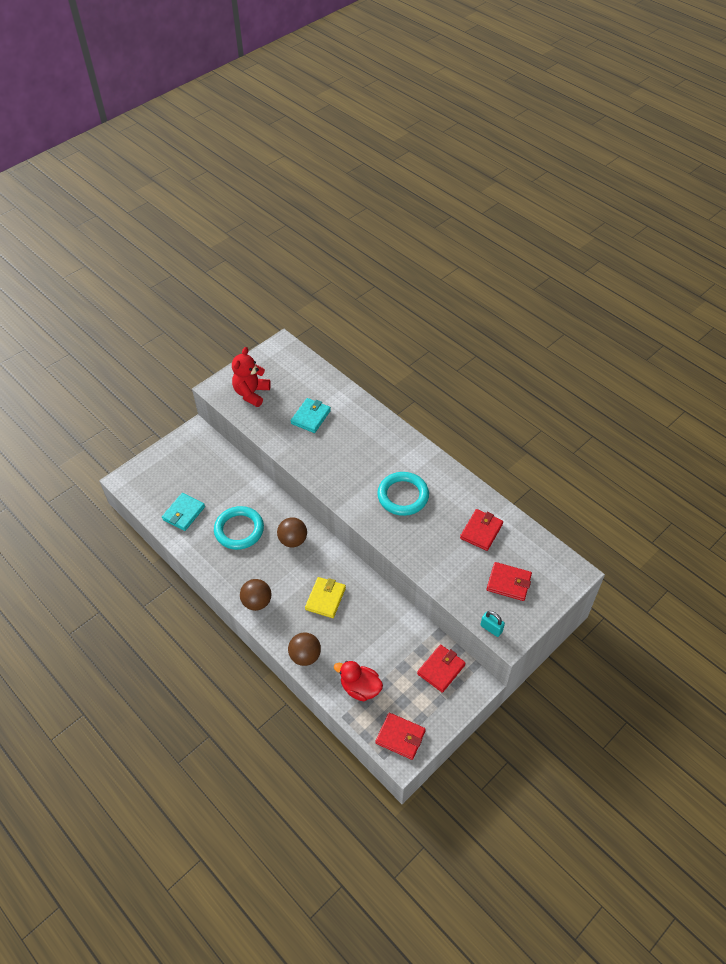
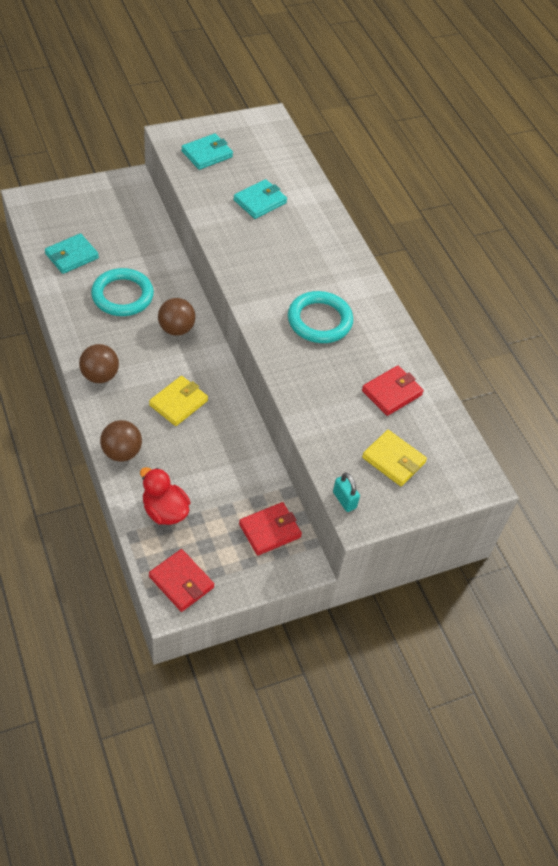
camera: 15 degrees right, 0 degrees up
(251, 393) = (207, 154): red teddy bear -> turquoise wallet
(508, 583) = (393, 460): red wallet -> yellow wallet

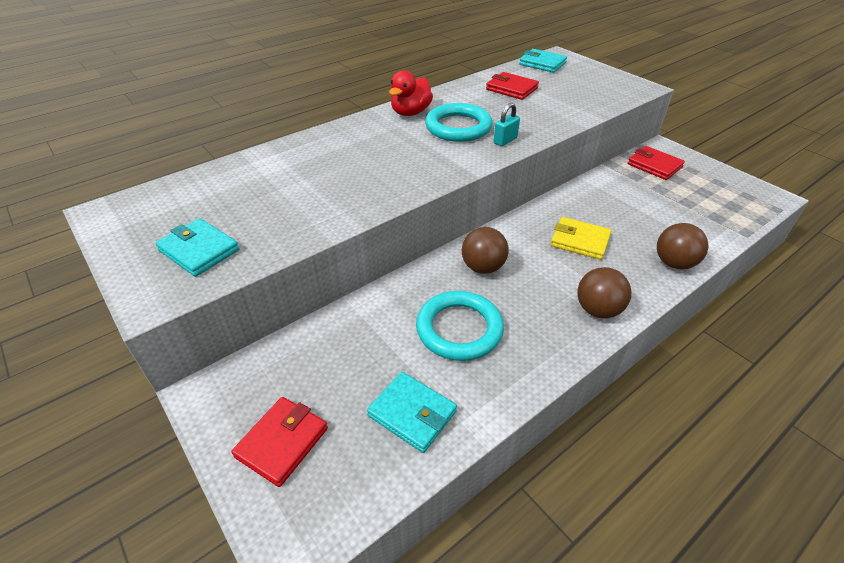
camera: 100 degrees left, 10 degrees down
(165, 511) = (701, 220): red duck -> red duck (410, 112)
(181, 582) = (749, 196): red wallet -> red wallet (282, 442)
(260, 201) = (291, 189): turquoise wallet -> turquoise wallet (542, 64)
(344, 500) = (634, 94): turquoise padlock -> turquoise padlock (505, 140)
(393, 460) = (576, 82): yellow wallet -> none

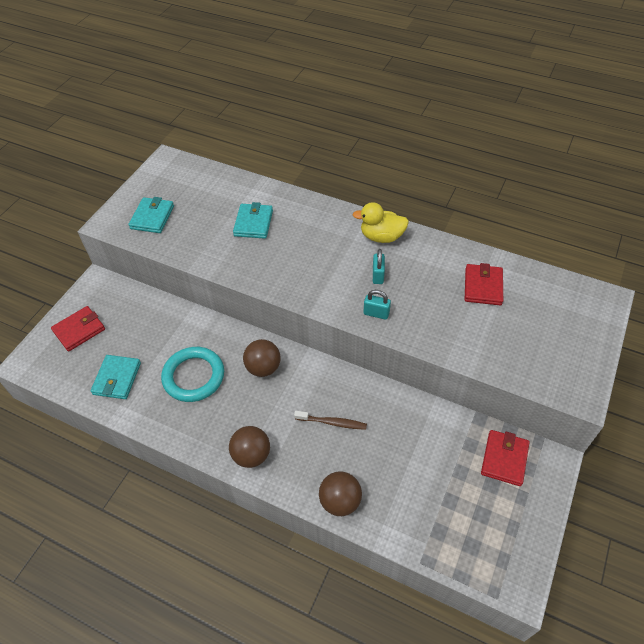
camera: 65 degrees right, 10 degrees up
(282, 442) = (79, 330): red wallet -> red wallet turned 45 degrees counterclockwise
(410, 112) = (381, 237): red duck -> yellow duck
(458, 127) = (378, 275): turquoise ring -> turquoise padlock
(542, 64) = (567, 292): turquoise wallet -> turquoise wallet (253, 223)
(579, 241) = (332, 422): yellow wallet -> brown toothbrush

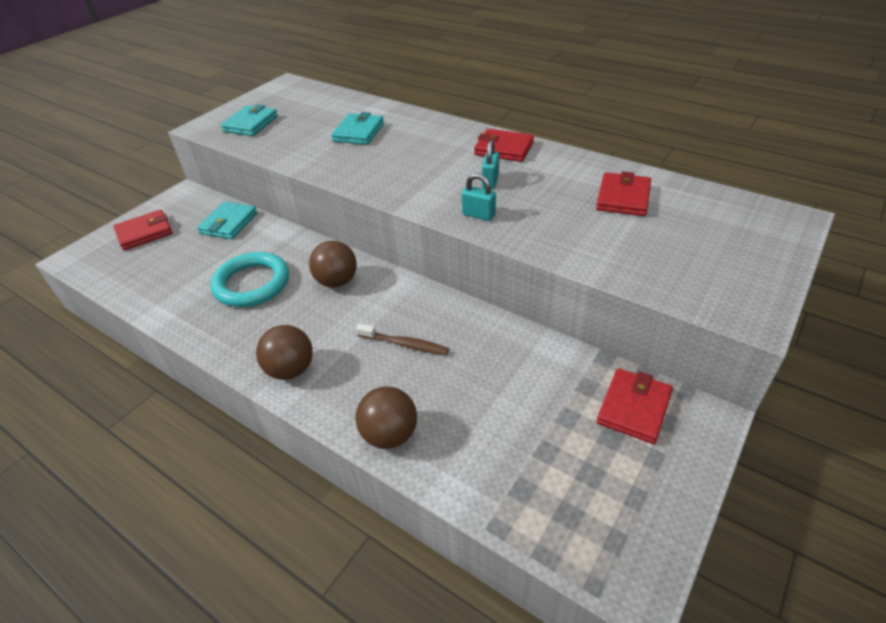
camera: 10 degrees right, 10 degrees down
(117, 378) = (164, 279): turquoise wallet -> turquoise wallet (229, 223)
(381, 237) = (504, 149): yellow duck -> red wallet

